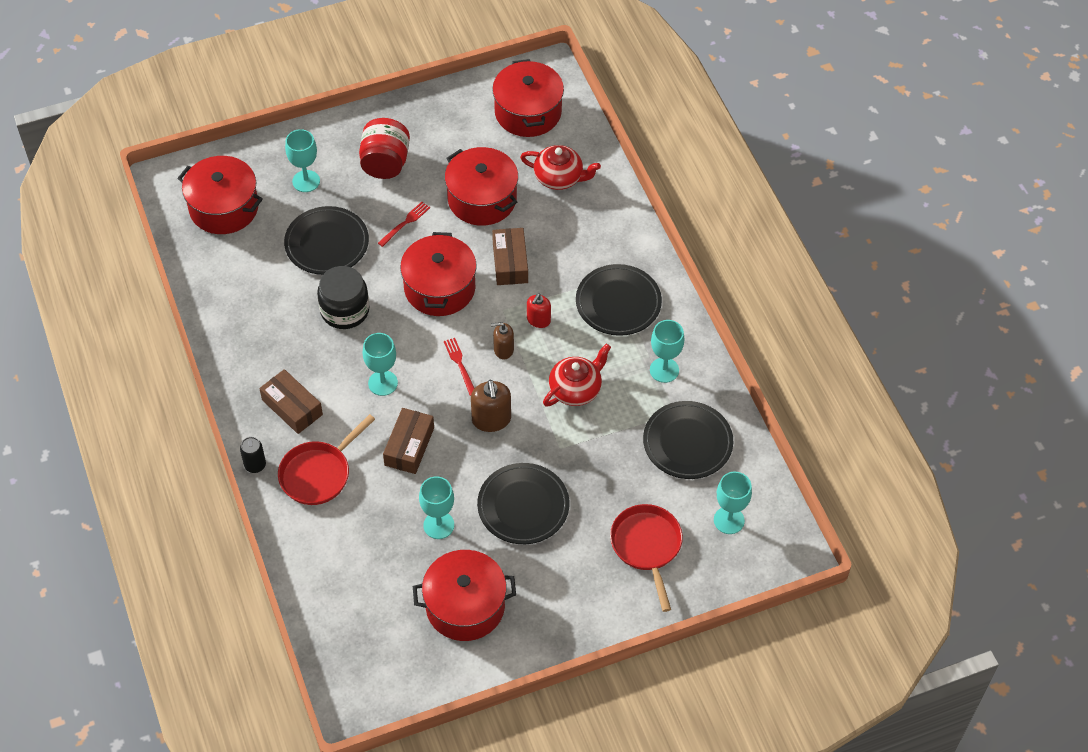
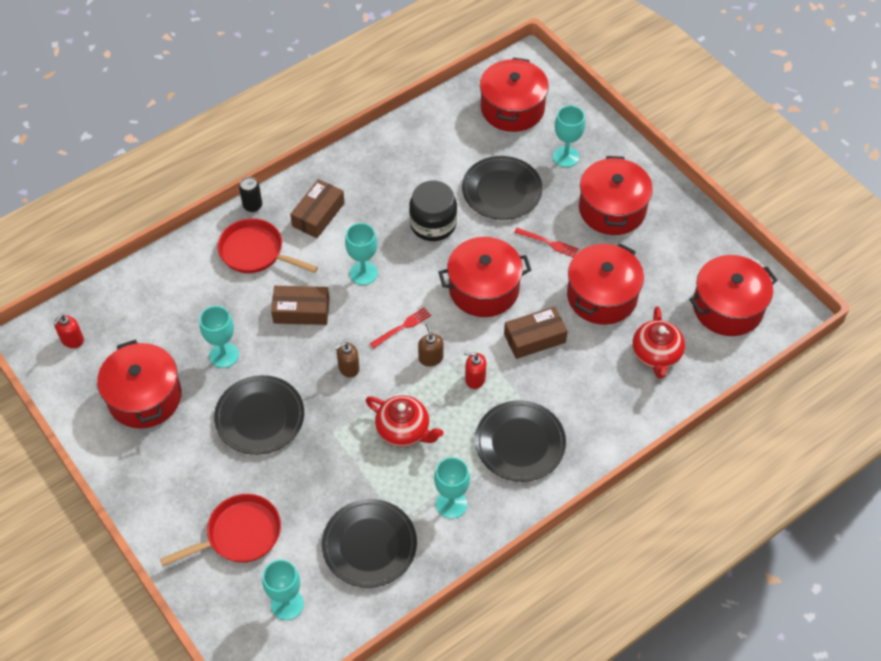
camera: 75 degrees right, 0 degrees up
(368, 666) = (72, 340): none -> red soap dispenser
(385, 163) = (612, 209): red jar -> red pot
(491, 419) = (348, 368): brown soap dispenser -> brown soap dispenser, size x0.65

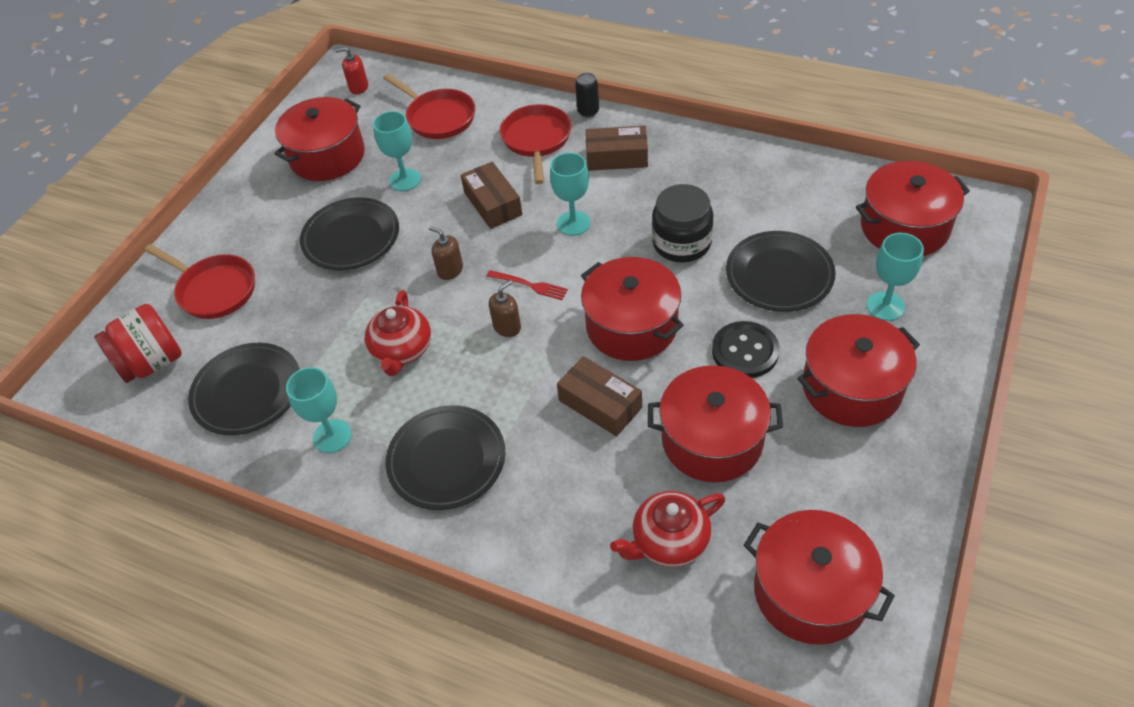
camera: 65 degrees right, 5 degrees down
(167, 301) = (438, 117): none -> red pan
(287, 604) = (152, 362): turquoise goblet -> red jar
(475, 378) = (506, 377): red soap dispenser -> none
(548, 243) = (745, 351): red fork -> black button

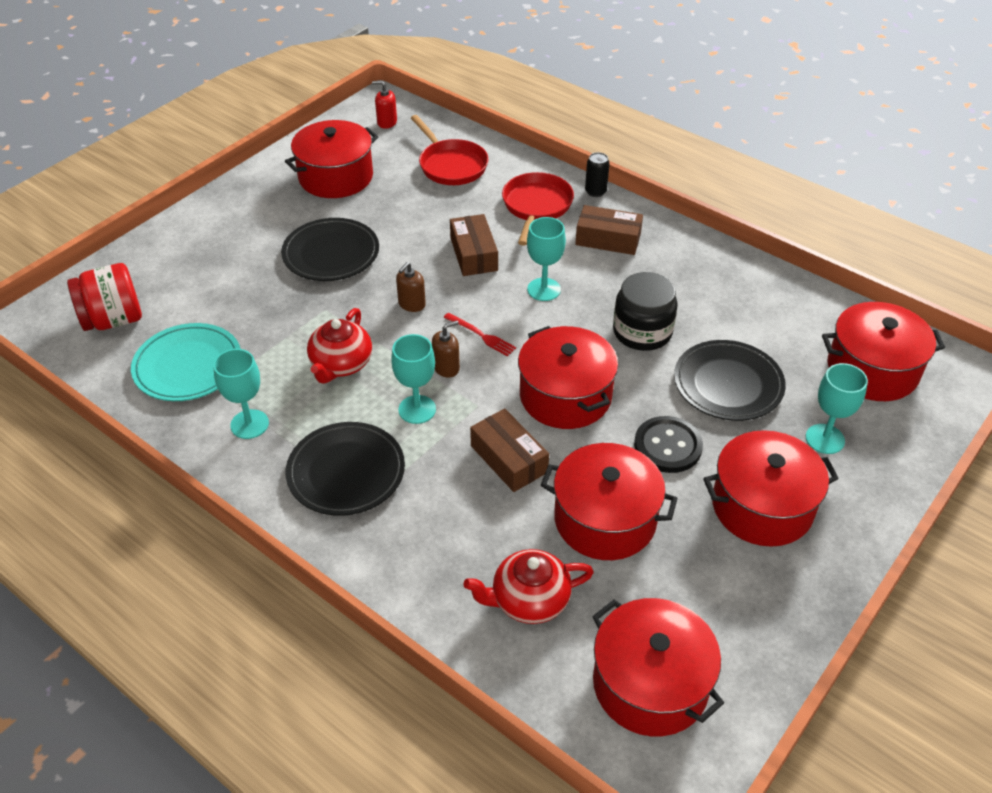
camera: 10 degrees right, 5 degrees down
(214, 290) = (191, 270): red pan -> none
(247, 392) = (188, 366): black plate -> turquoise plate
(405, 180) = (399, 214): turquoise goblet -> turquoise goblet (417, 409)
(450, 270) = (411, 304): brown soap dispenser -> brown soap dispenser turned 105 degrees counterclockwise

